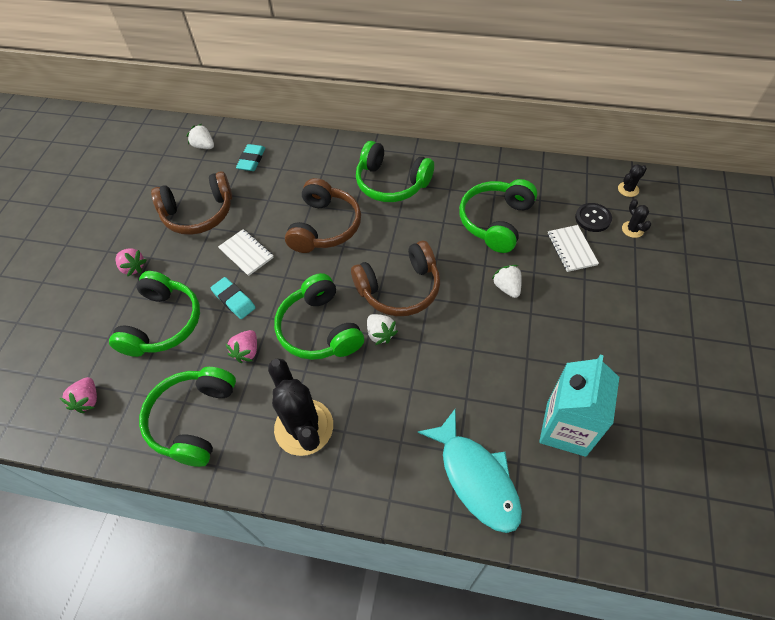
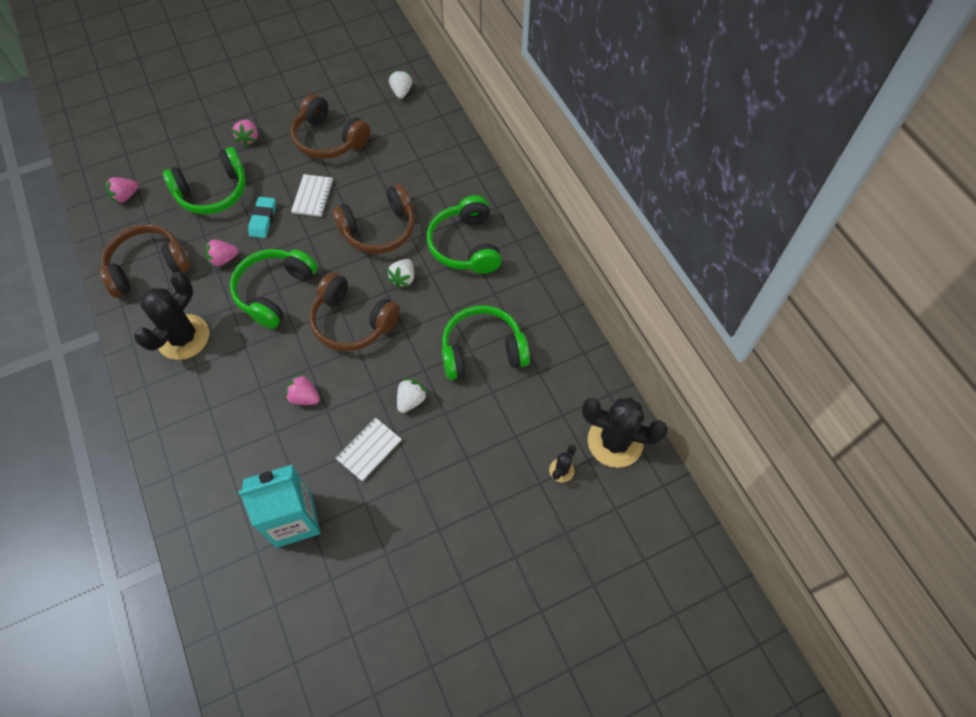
camera: 50 degrees right, 5 degrees up
(194, 420) = (148, 267): green headphones -> brown headphones
(251, 160) = (411, 133): turquoise eraser -> none
(380, 334) = (298, 335): white strawberry -> white strawberry (403, 278)
(447, 360) = (304, 397): none -> pink strawberry
(476, 477) = (210, 476): turquoise fish -> none
(571, 249) = (495, 429): white notebook -> white notebook (369, 449)
(593, 218) = (549, 428): black button -> none
(628, 189) = (615, 441): black cactus -> black cactus, size x2.26

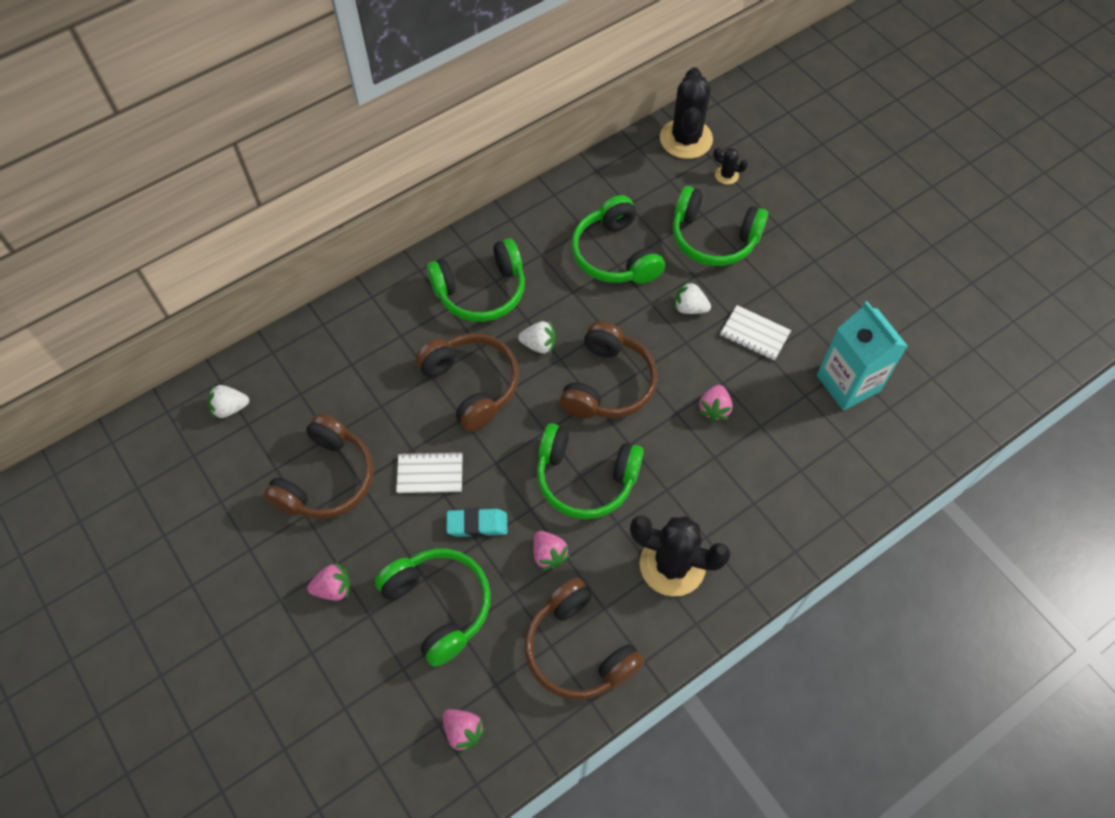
camera: 100 degrees left, 0 degrees up
(485, 439) = (713, 238): none -> green headphones

